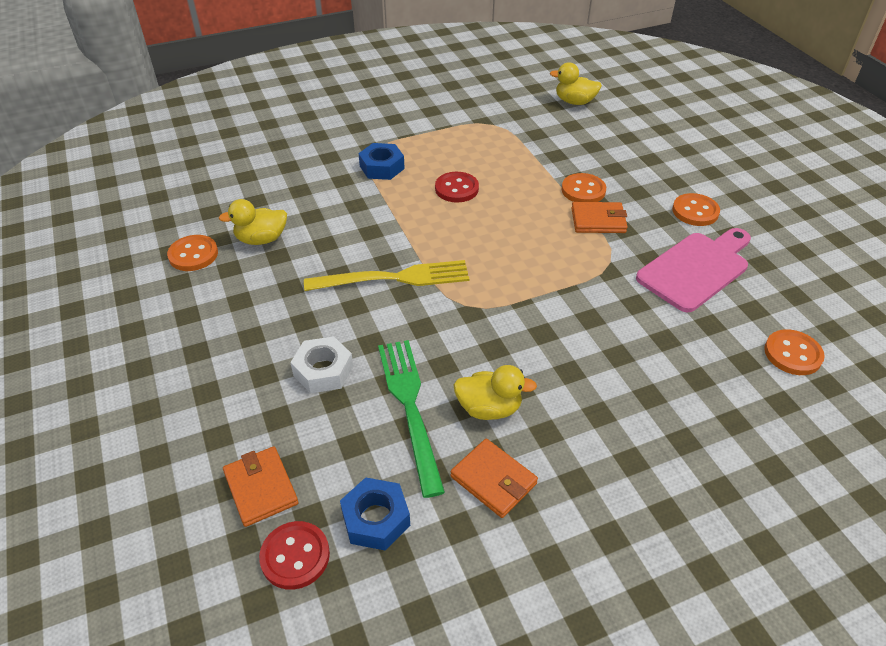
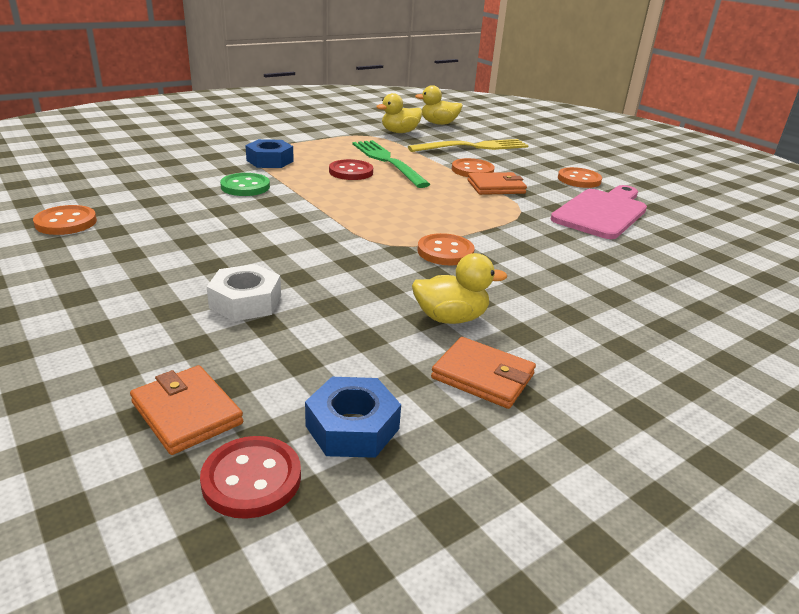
camera: 15 degrees left, 15 degrees down
(261, 239) = (148, 209): yellow duck -> yellow duck (399, 132)
(351, 209) = (245, 187): none -> green button
(395, 278) = (308, 229): yellow fork -> yellow fork (474, 147)
(409, 406) = (359, 323): green fork -> green fork (387, 161)
(792, 354) = (723, 260): orange button -> orange button (445, 252)

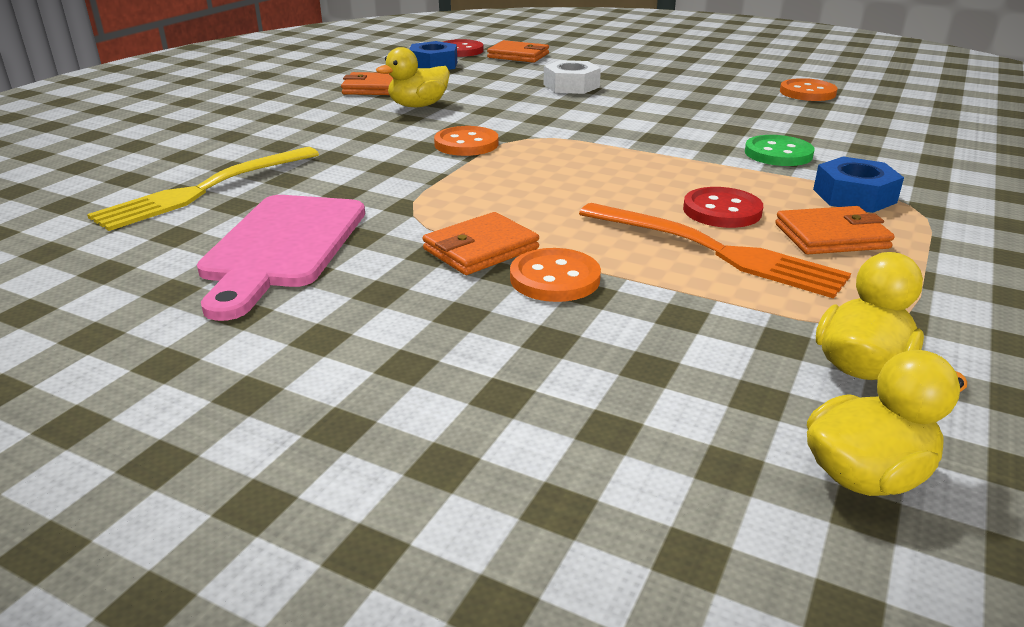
camera: 155 degrees right, 0 degrees up
(325, 153) = (831, 236): none -> orange wallet
(387, 161) = (717, 251): green fork -> orange fork
(474, 147) = (632, 369): yellow fork -> yellow fork (204, 190)
(579, 180) = (329, 323): orange button -> none

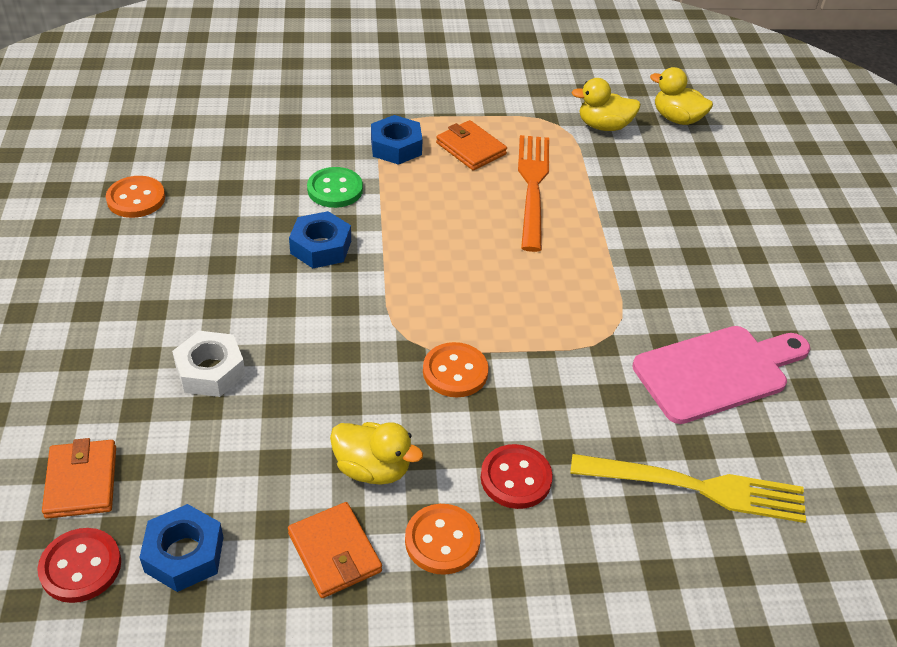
camera: 125 degrees left, 15 degrees up
(480, 249) = (624, 278): orange wallet -> none
(555, 278) = (626, 235): orange button -> orange button (442, 540)
(684, 133) = (321, 247): none -> blue nut
(722, 211) = (471, 195): red button -> red button (516, 478)

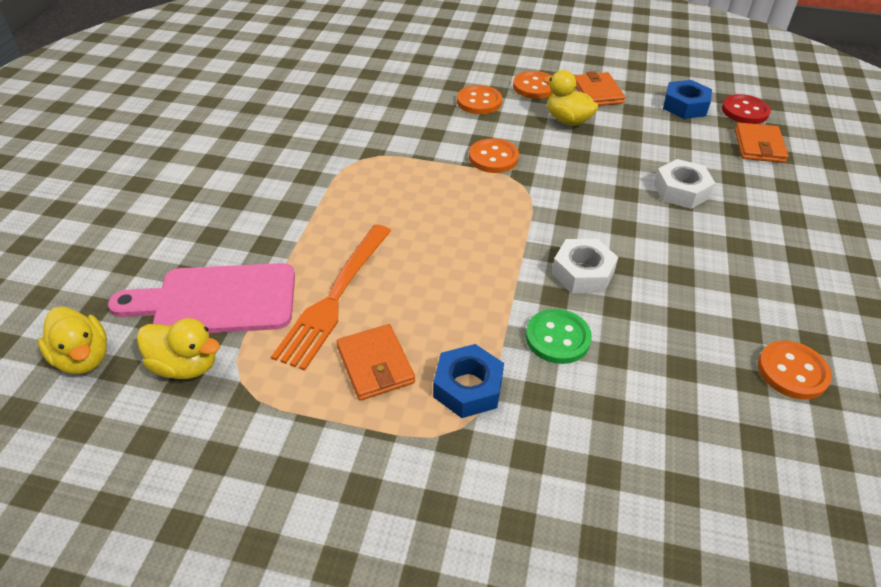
camera: 160 degrees left, 0 degrees up
(321, 247) = (582, 273): blue nut -> white nut
(516, 478) = (479, 102): red button -> orange button
(698, 487) = (372, 80): yellow fork -> none
(717, 372) = (305, 125): pink cutting board -> pink cutting board (217, 300)

